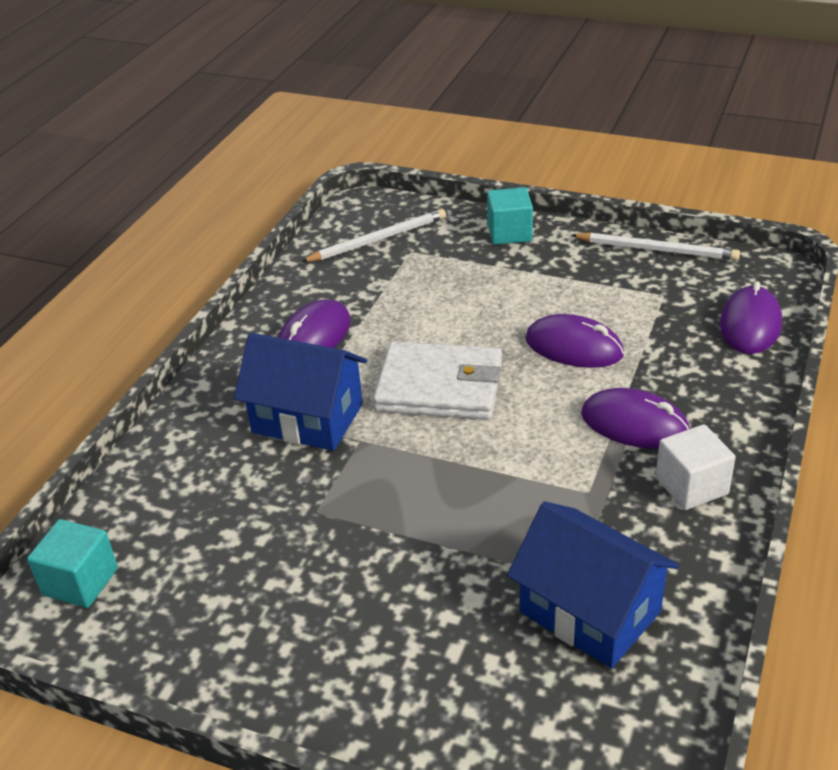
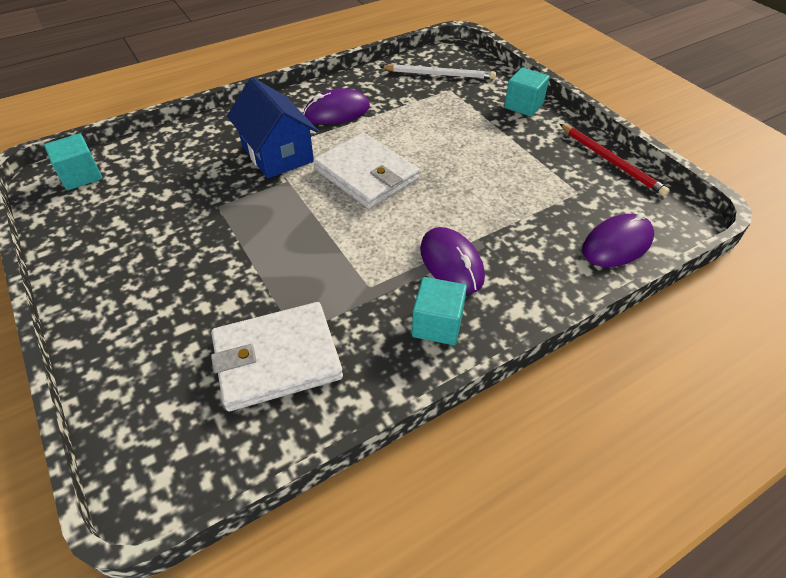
camera: 35 degrees right, 10 degrees up
(574, 347) = (475, 194): purple mouse -> none
(590, 612) = (276, 359): blue house -> white wallet
(657, 250) = (611, 161): white pencil -> red pencil
(691, 486) = (437, 324): white cube -> turquoise cube

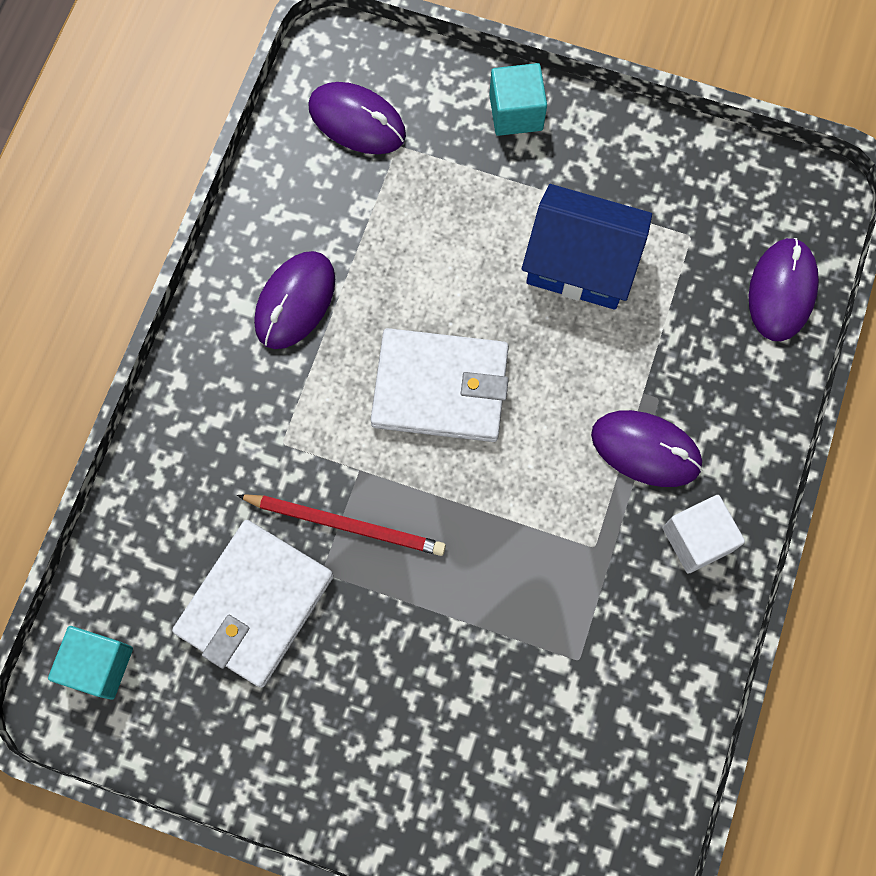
camera: 40 degrees left, 25 degrees up
(276, 359) = (590, 701): white wallet -> white wallet (255, 604)
(277, 154) = (300, 436): blue house -> blue house (581, 263)
(437, 324) = (697, 539): turquoise cube -> white cube
(440, 74) = (357, 121): white pencil -> purple mouse
(611, 161) = (689, 152): red pencil -> red pencil (346, 524)

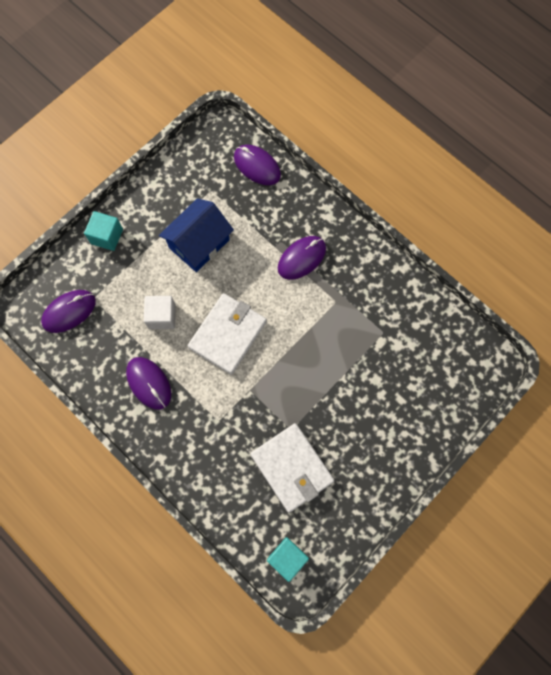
camera: 65 degrees left, 0 degrees up
(346, 524) = (273, 408): red pencil -> none
(697, 539) = (352, 257): white cube -> white cube (162, 316)

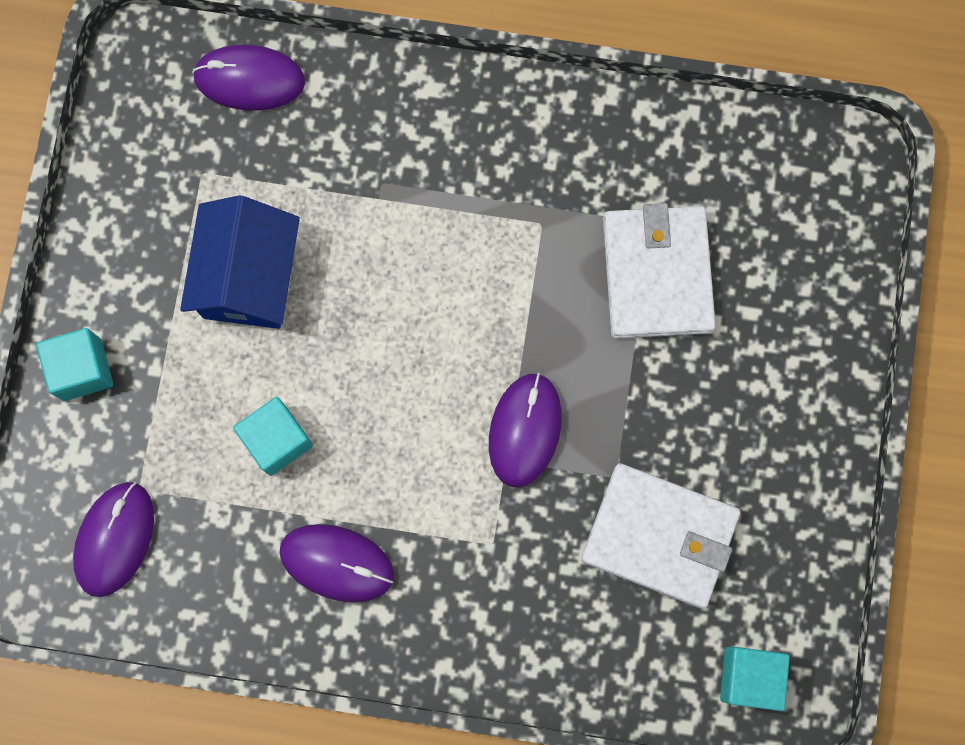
camera: 35 degrees left, 5 degrees up
(162, 316) = (277, 440): white cube -> turquoise cube
(228, 334) = (407, 395): white wallet -> white wallet (657, 274)
(301, 258) = (436, 189): purple mouse -> purple mouse (525, 430)

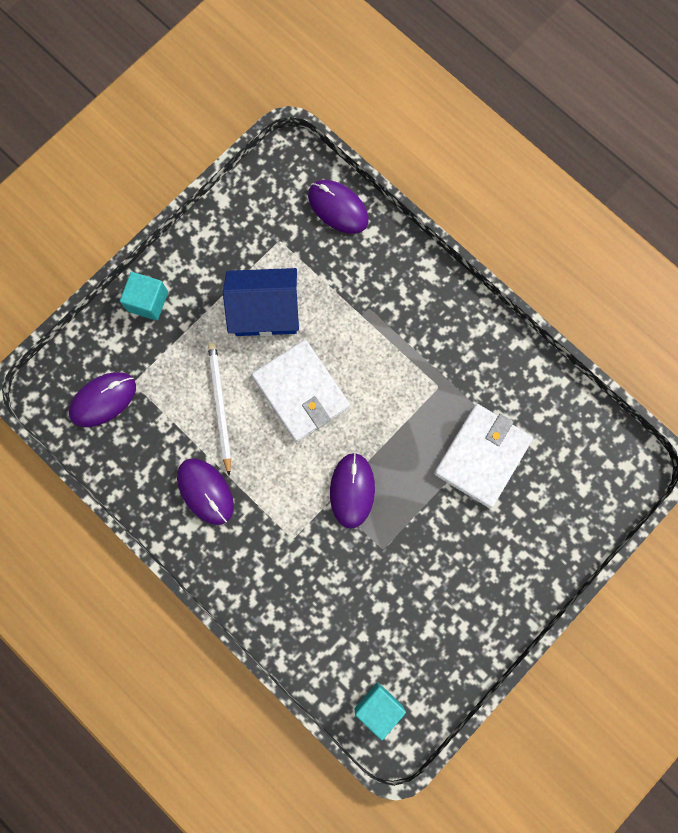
camera: 35 degrees right, 0 degrees up
(249, 277) = (265, 311): blue house -> blue house turned 45 degrees clockwise
(277, 440) = (220, 406): turquoise cube -> white pencil
(525, 430) = (352, 490): purple mouse -> purple mouse turned 45 degrees counterclockwise
(659, 536) = (384, 597): white wallet -> white wallet (301, 392)

